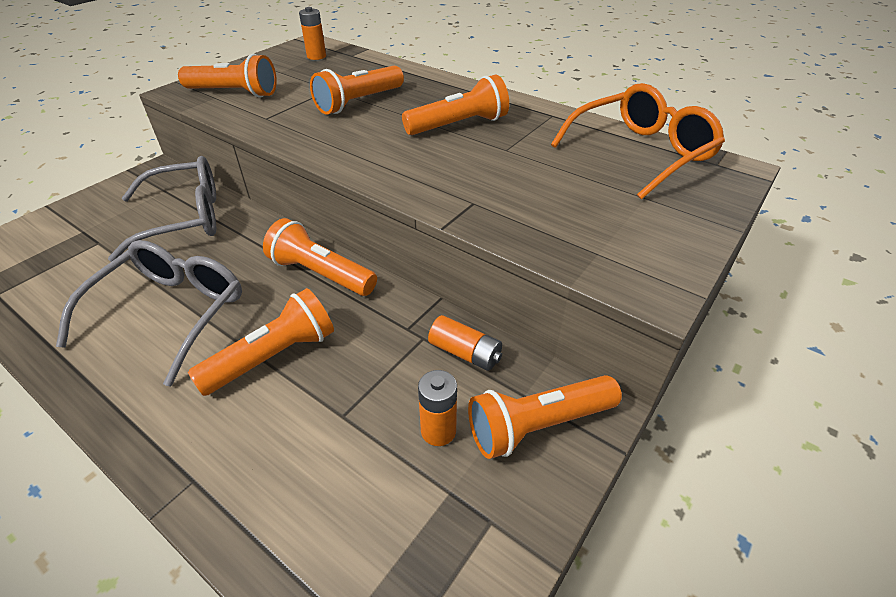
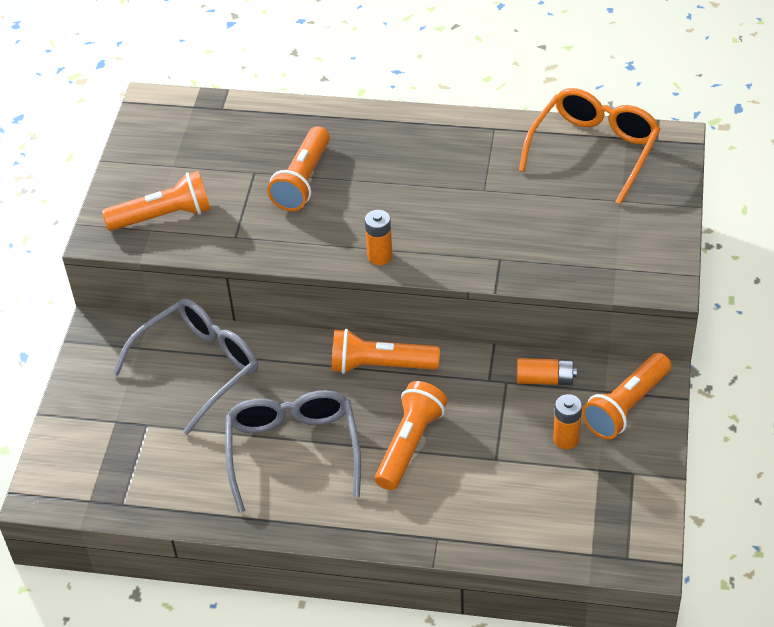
camera: 25 degrees left, 5 degrees up
(316, 56) = (186, 125): orange battery -> orange battery (380, 256)
(459, 125) = (422, 175): orange flashlight -> none

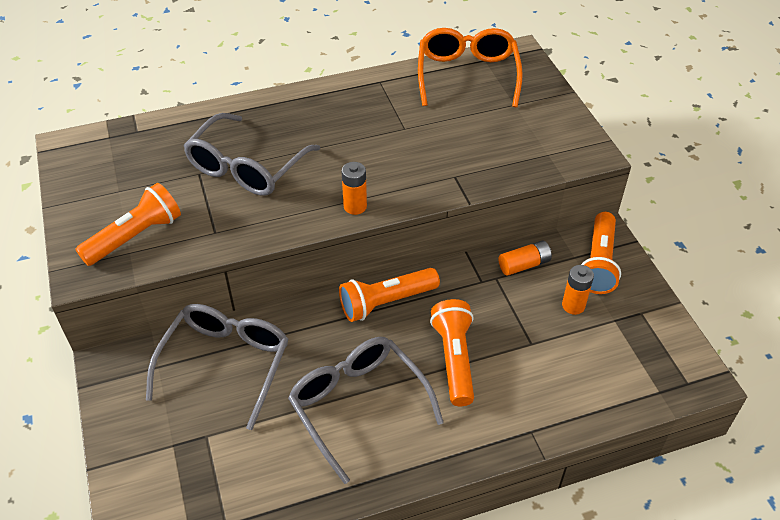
camera: 30 degrees left, 0 degrees up
(302, 180) = (247, 167): orange flashlight -> grey glasses

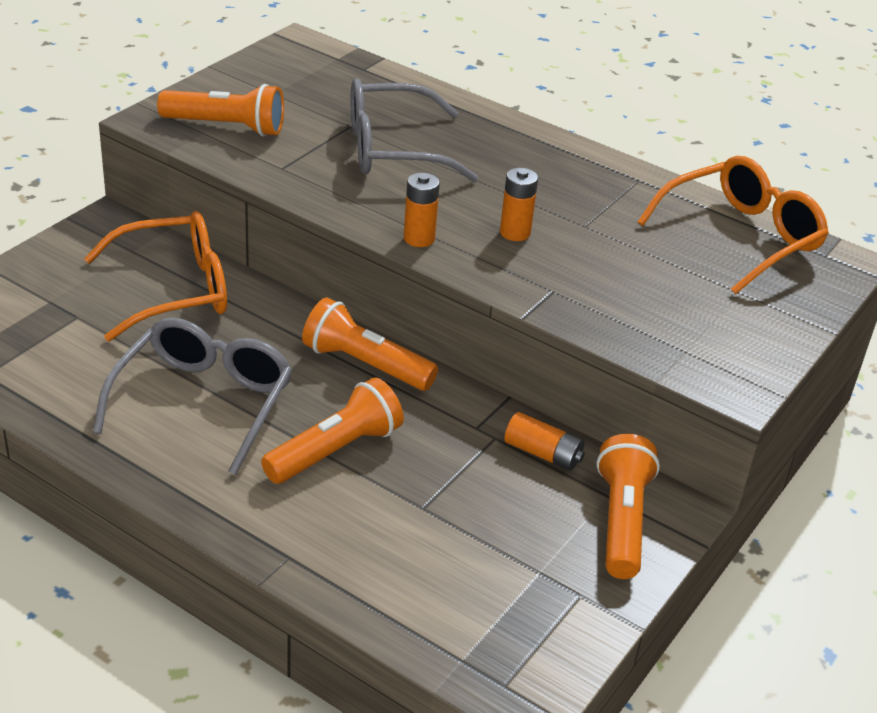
camera: 50 degrees right, 10 degrees down
(225, 364) = (174, 290): grey glasses -> orange glasses
(573, 305) = (523, 523): orange battery -> orange battery (515, 233)
(598, 263) = (622, 521): orange flashlight -> orange flashlight turned 120 degrees clockwise

